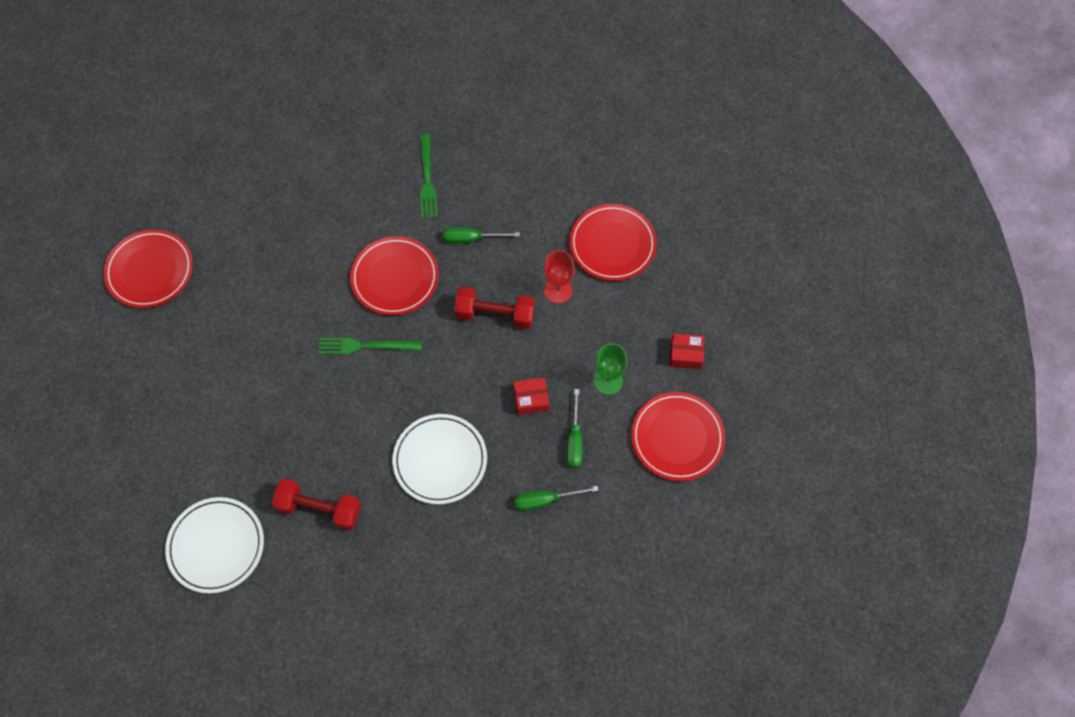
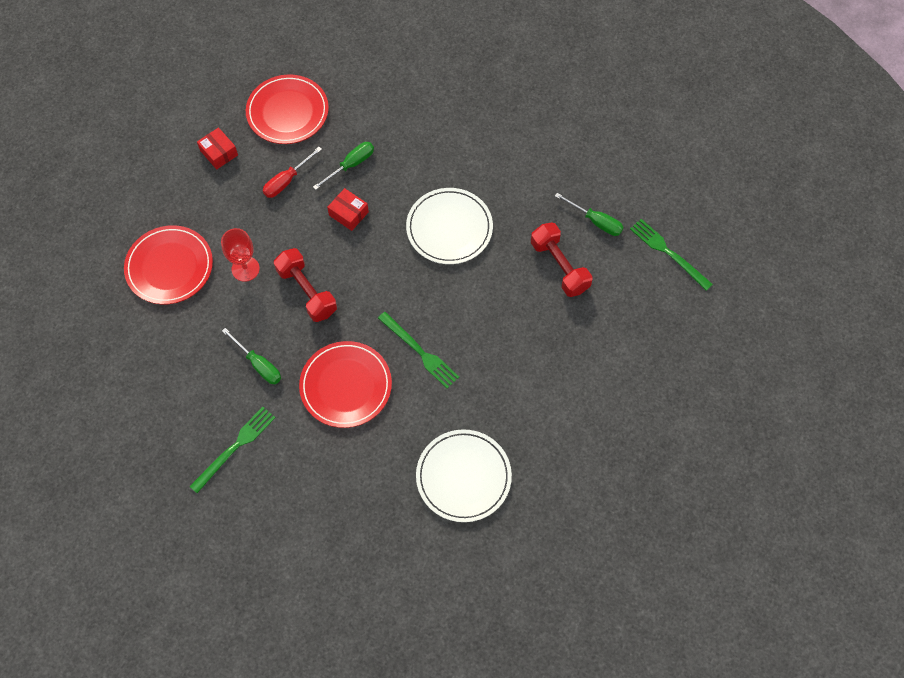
camera: 135 degrees left, 0 degrees up
(150, 271) = (527, 574): red plate -> none
(216, 546) = (650, 302): white plate -> white plate (463, 477)
(236, 606) = (668, 253): none -> green fork
(545, 500) = (409, 147): green screwdriver -> green screwdriver (596, 221)
(608, 381) = (287, 181): green goblet -> red screwdriver

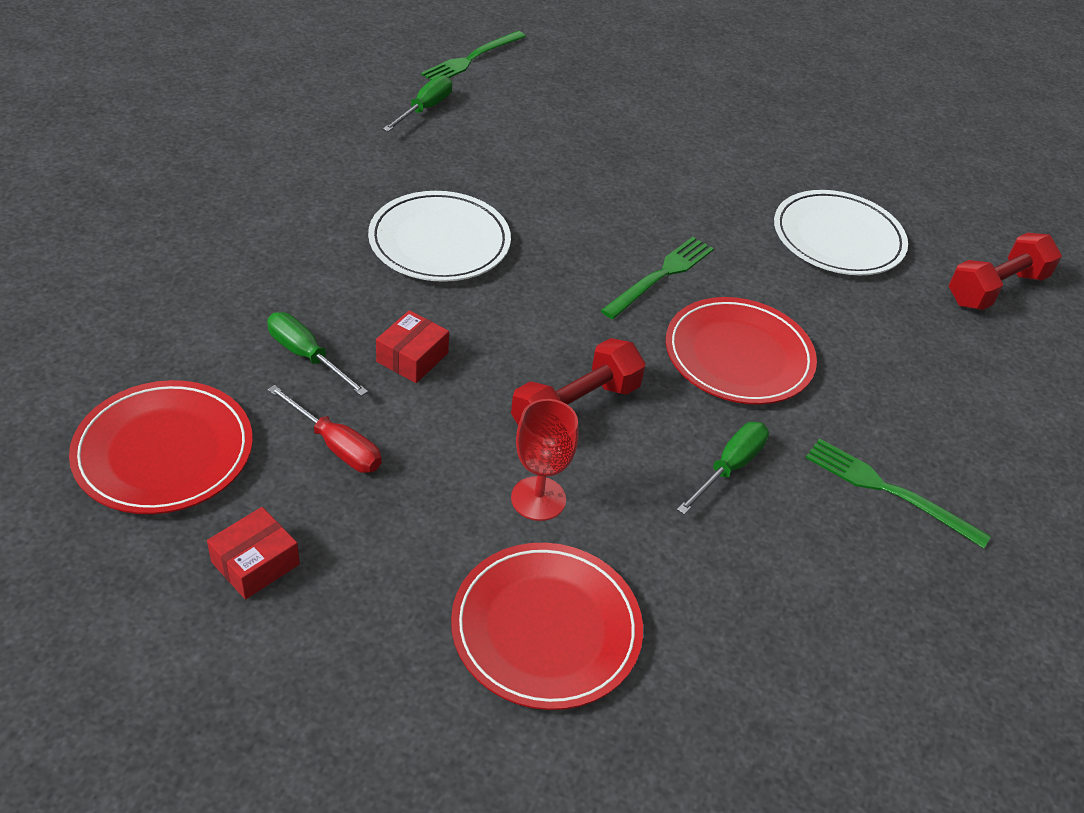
camera: 100 degrees left, 20 degrees down
(559, 266) = (500, 143): red dumbbell -> red dumbbell (996, 289)

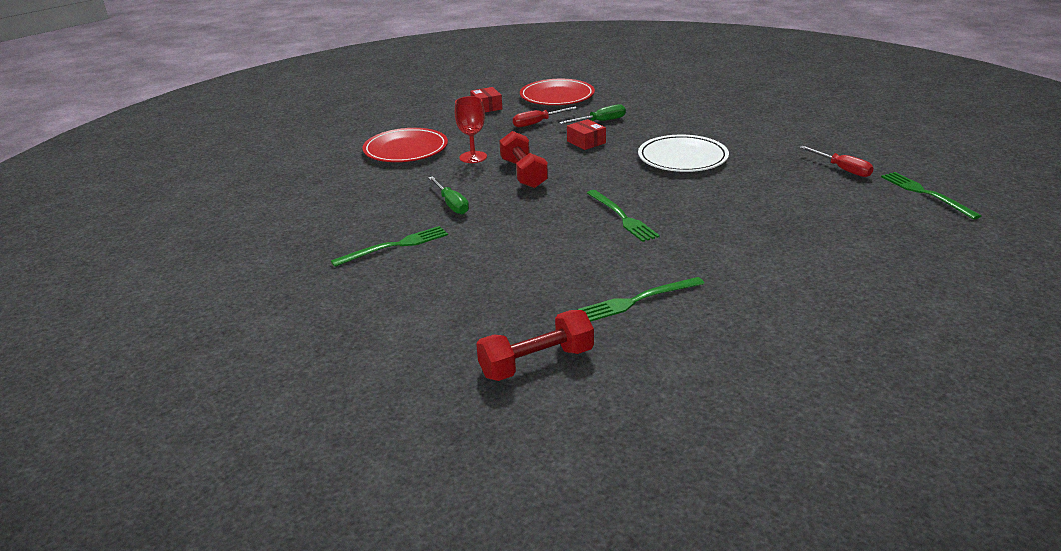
camera: 120 degrees right, 15 degrees down
(425, 109) = (842, 169): green screwdriver -> red screwdriver
(738, 356) = (532, 226): red plate -> none
(838, 238) = (638, 300): white plate -> green fork
(996, 289) = (536, 363): red dumbbell -> red dumbbell turned 75 degrees clockwise

